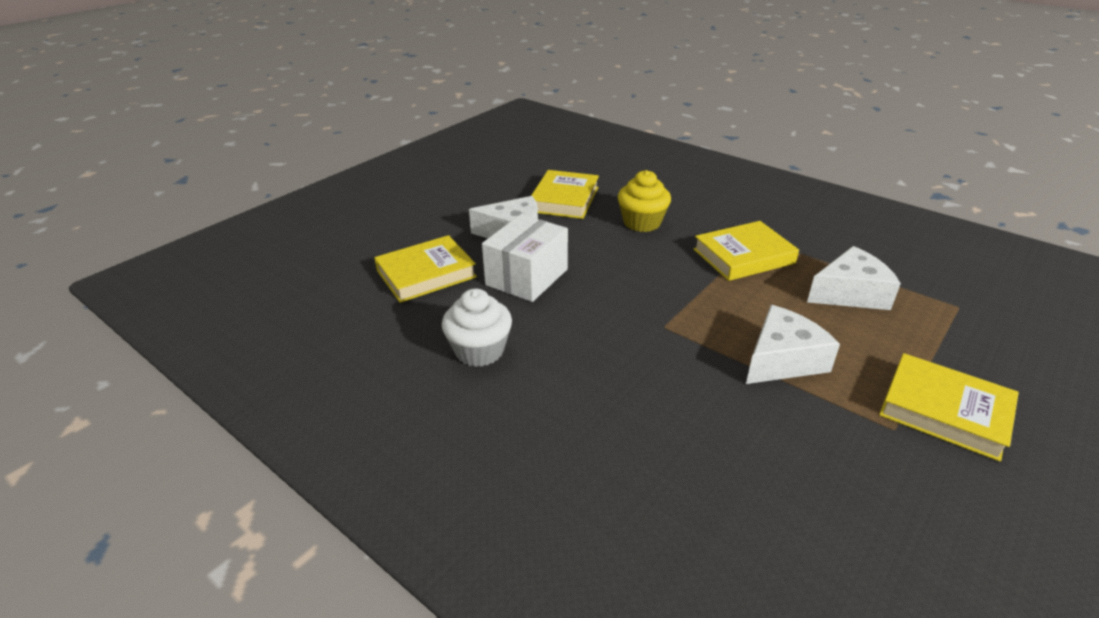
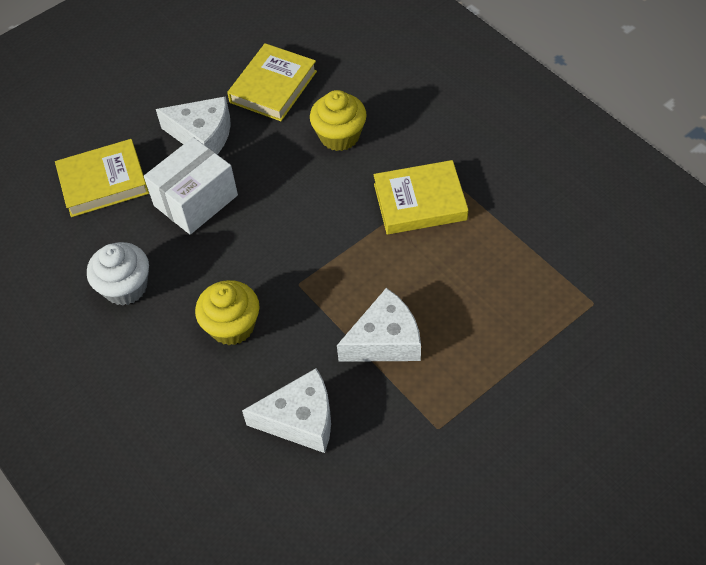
camera: 15 degrees right, 20 degrees up
(613, 369) = (232, 326): none -> yellow cupcake
(850, 293) = (497, 269): white cheese -> white cheese (300, 420)
(944, 411) = (493, 418): yellow book -> none

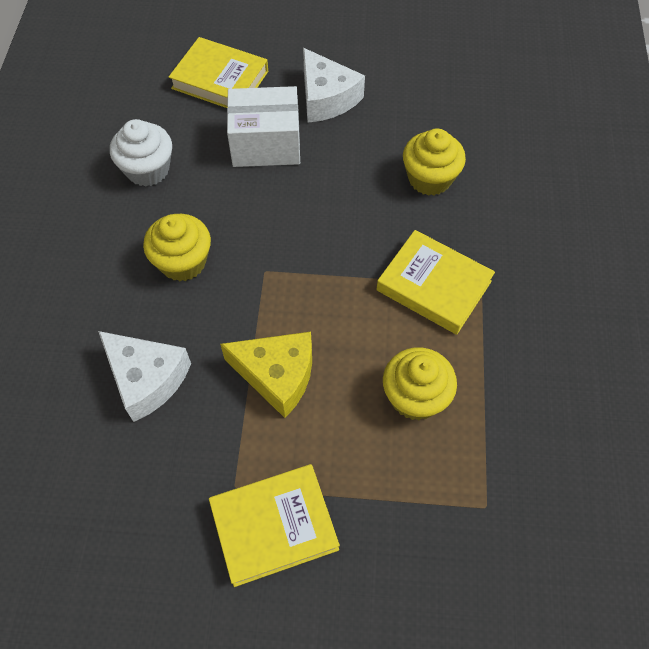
camera: 40 degrees right, 5 degrees up
(273, 87) = (422, 99): yellow book -> yellow book (274, 526)
(385, 340) = (277, 375): white cheese -> yellow cheese
(485, 277) = (415, 397): none -> yellow cupcake

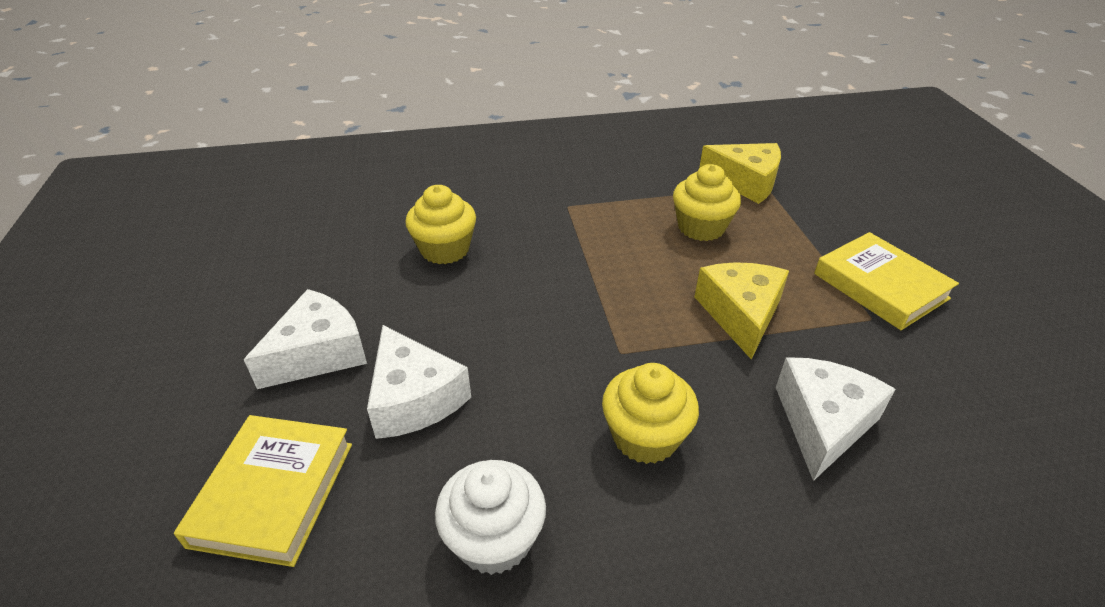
camera: 105 degrees left, 20 degrees down
(266, 144) = (414, 398): white box -> white cheese
(433, 286) = (580, 231): yellow book -> none
(498, 486) = (745, 182): none -> yellow cheese

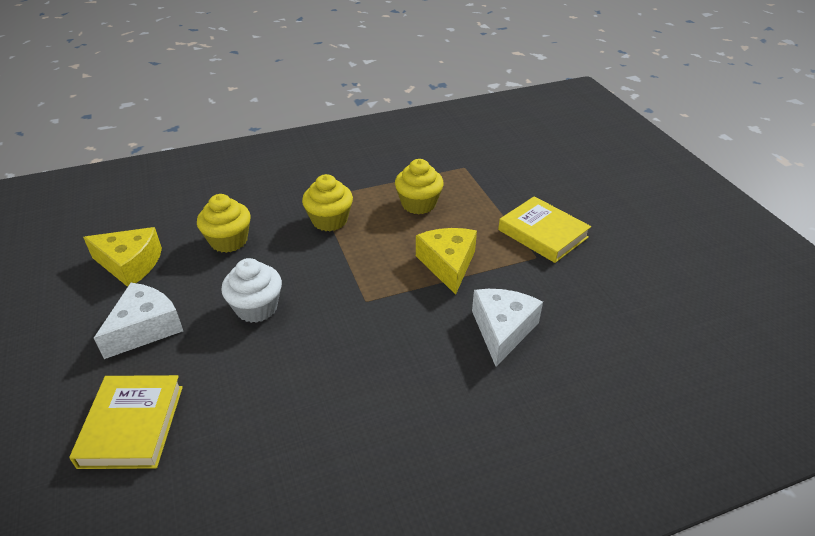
camera: 10 degrees left, 0 degrees up
(414, 398) = (222, 350): white cheese -> none
(494, 539) = (290, 431): white cupcake -> white cupcake (256, 308)
(645, 436) = (386, 354): yellow cupcake -> yellow cupcake (329, 220)
(745, 182) = (450, 166): yellow cheese -> yellow cheese (130, 264)

